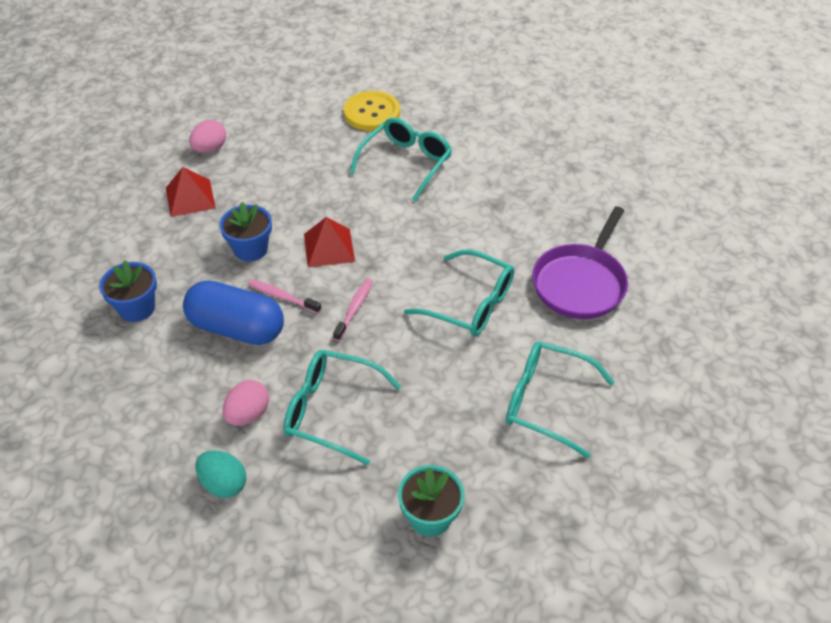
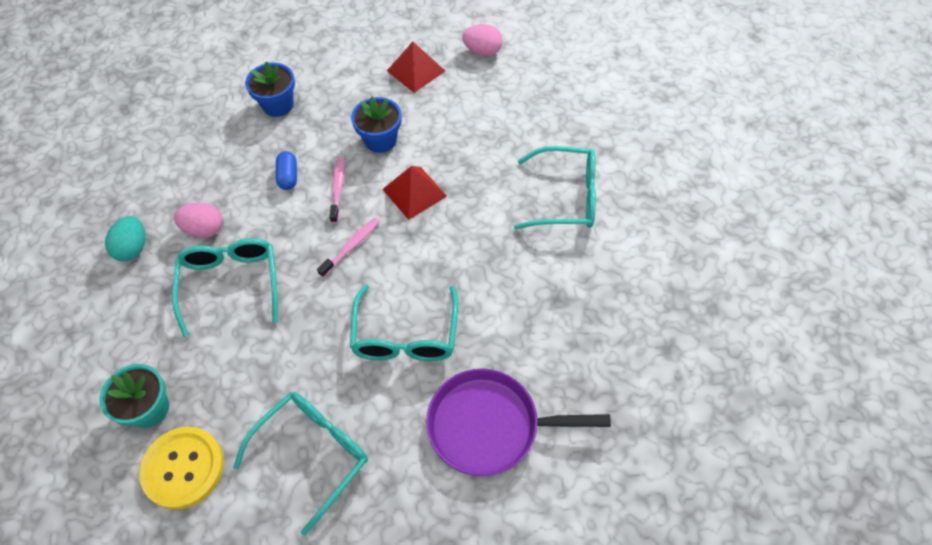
camera: 65 degrees right, 10 degrees up
(237, 328) = (288, 176): blue capsule -> blue capsule, size x0.45
(354, 309) = (351, 246): pink toothbrush -> pink toothbrush turned 45 degrees counterclockwise
(372, 113) = (619, 137): yellow button -> yellow button (183, 468)
(546, 402) = (313, 454): turquoise glasses -> turquoise glasses turned 45 degrees clockwise

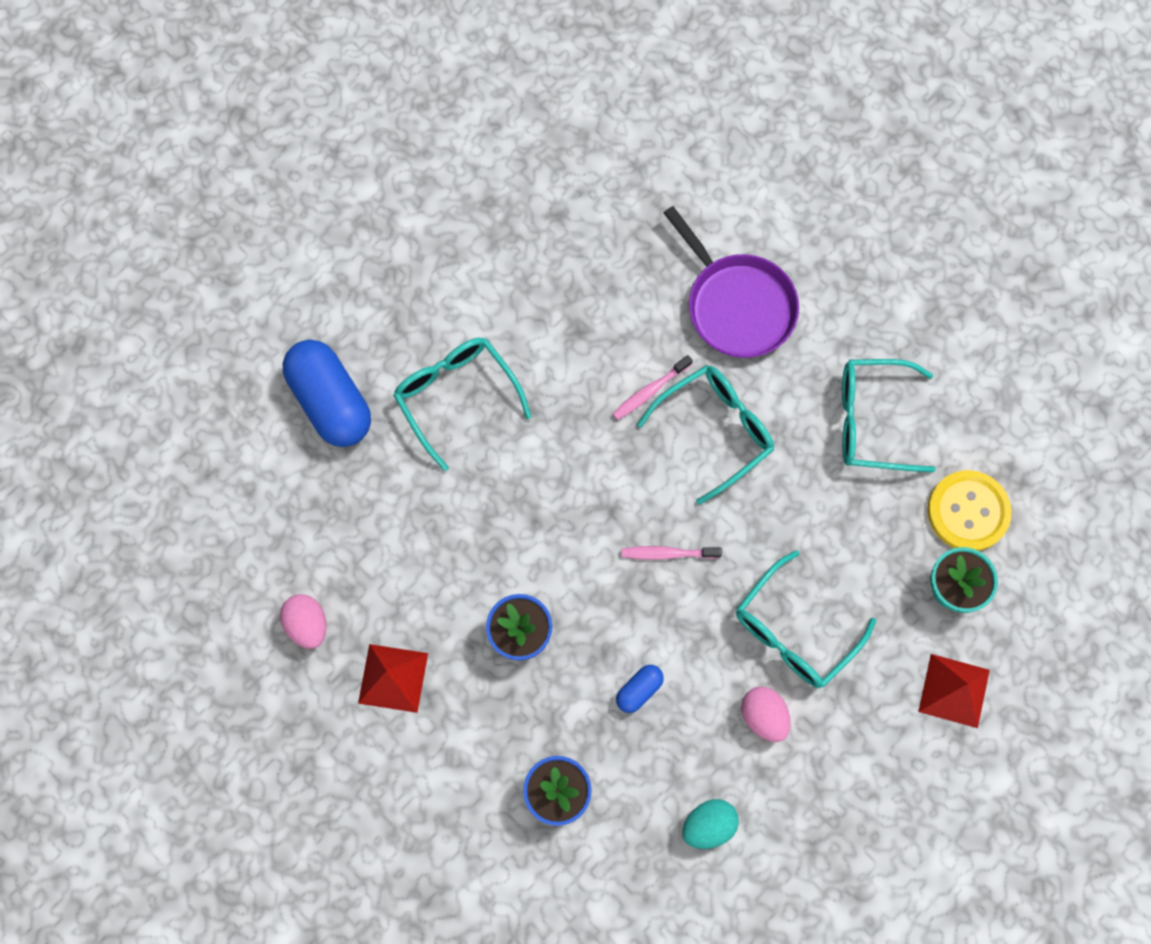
camera: 130 degrees left, 15 degrees up
(133, 248) = (839, 767): turquoise egg -> turquoise egg (708, 825)
(338, 189) = (614, 625): pink toothbrush -> pink toothbrush (649, 391)
(414, 192) = (560, 544): red pyramid -> red pyramid (954, 690)
(617, 131) = (331, 401): none -> blue capsule

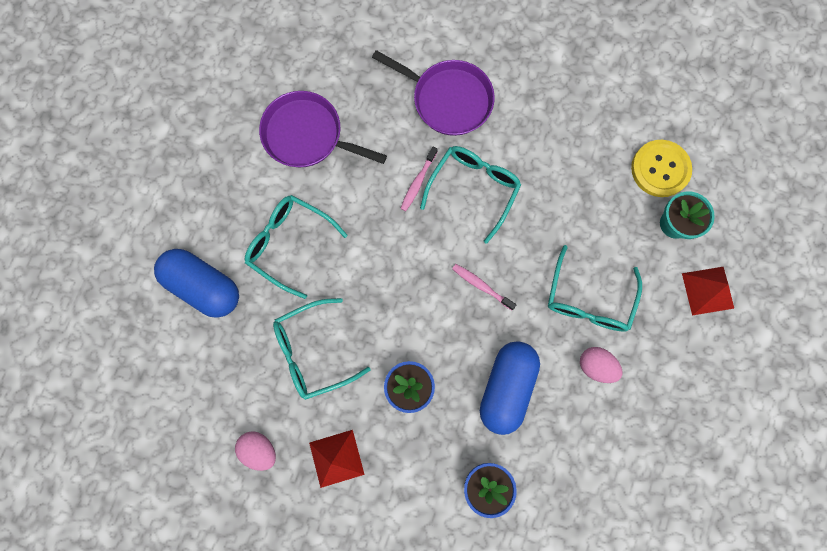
camera: 25 degrees left, 5 degrees up
(539, 273) = (307, 135): none -> purple pan
(639, 690) = (506, 387): blue capsule -> blue capsule, size x2.20
(667, 553) = (481, 286): pink toothbrush -> pink toothbrush turned 60 degrees clockwise
(708, 825) = (595, 457): turquoise egg -> none
(871, 421) = (571, 137): turquoise glasses -> turquoise glasses (313, 351)

